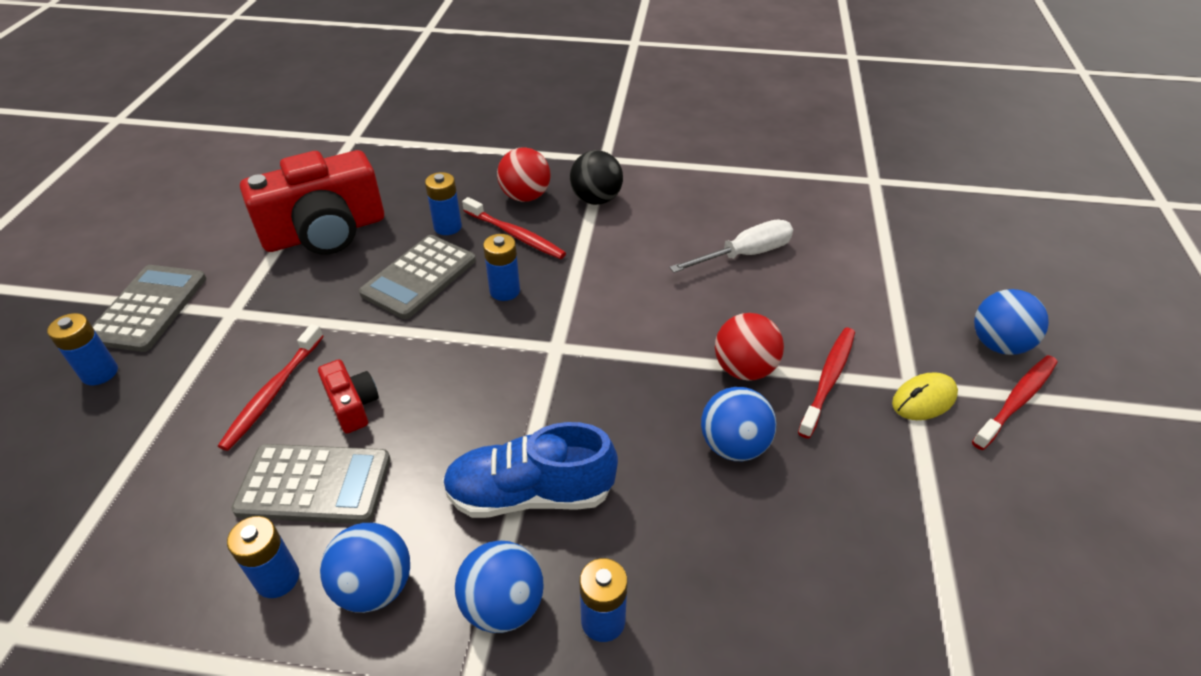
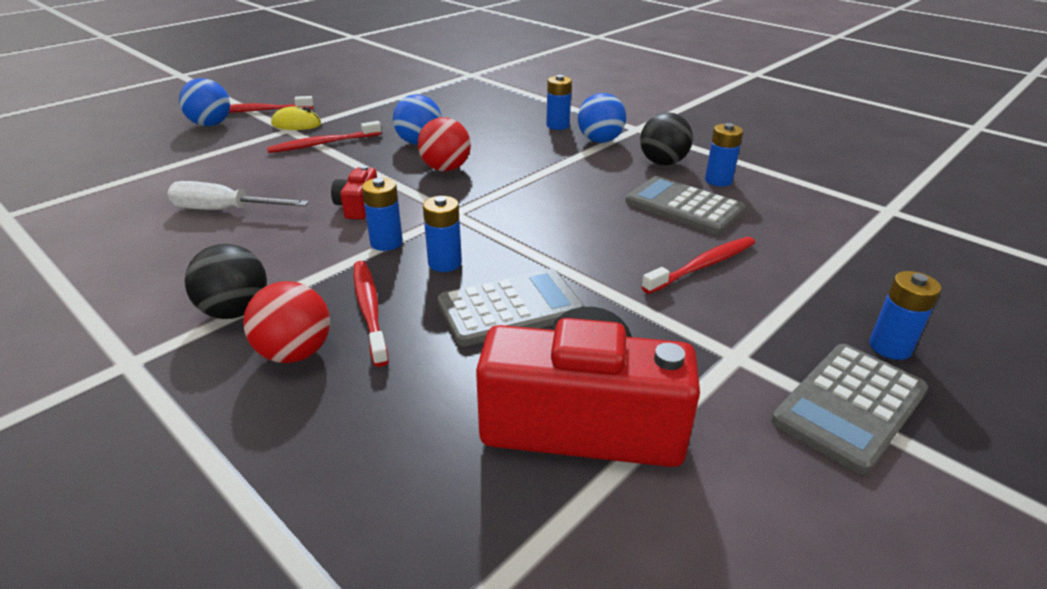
camera: 145 degrees left, 10 degrees down
(352, 405) = (637, 235): red camera -> red camera (357, 206)
(374, 587) = (662, 163): blue ball -> black ball
(447, 227) = (426, 354): blue battery -> blue battery (386, 242)
(530, 494) = (551, 163): blue shoe -> none
(744, 369) = (357, 162): red ball -> red ball (445, 168)

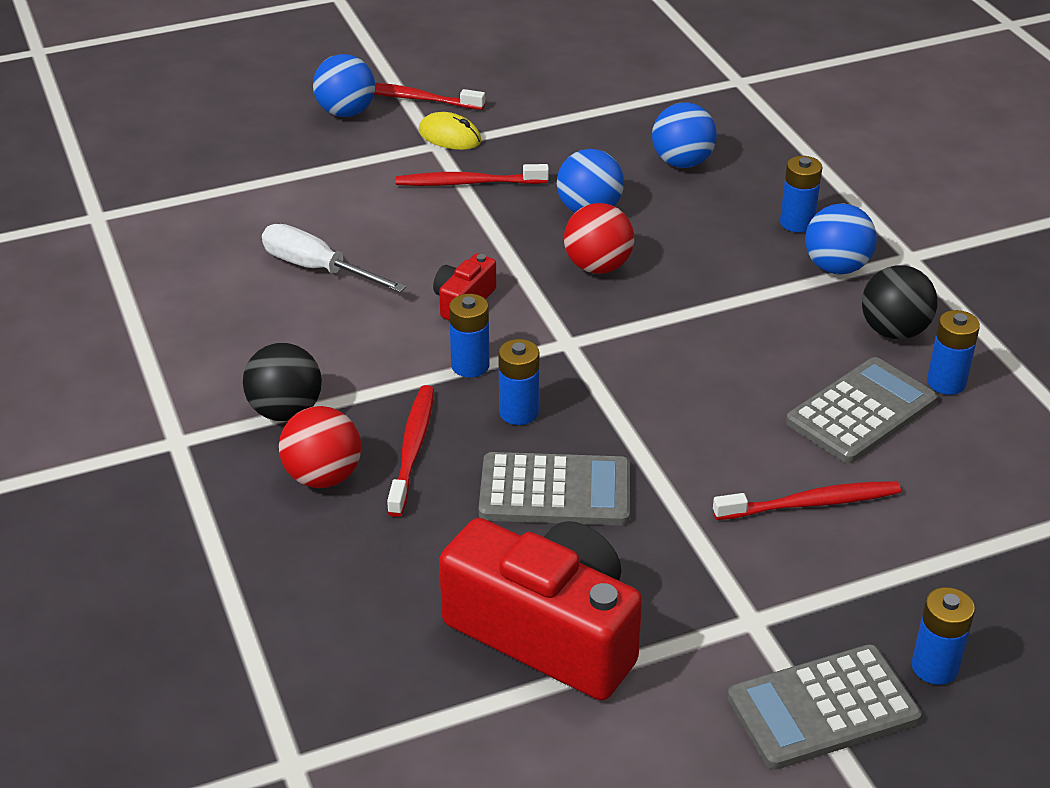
camera: 25 degrees right, 5 degrees up
(464, 111) = (682, 162): none -> blue ball
(683, 206) = (861, 412): grey calculator -> grey calculator turned 75 degrees clockwise

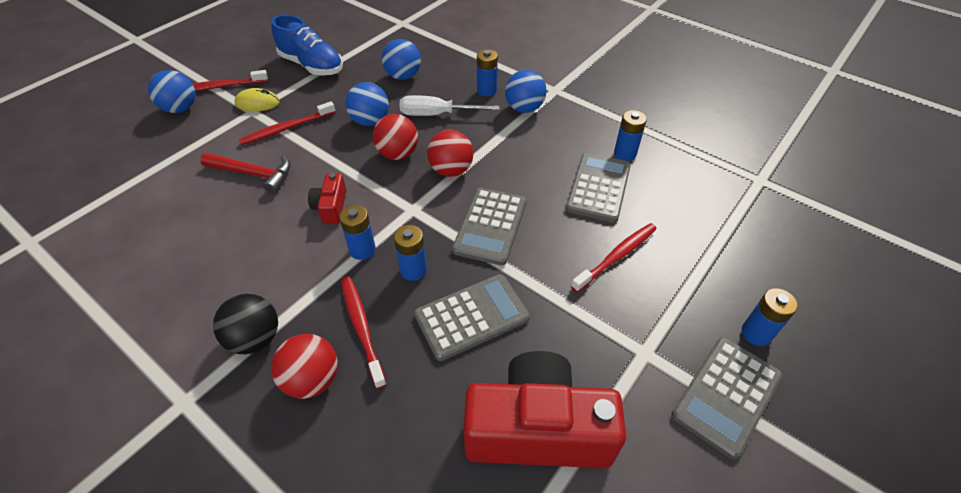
camera: 30 degrees left, 10 degrees up
(317, 269) = (219, 221): white screwdriver -> white screwdriver (437, 114)
(390, 227) = (253, 174): none -> red hammer
(557, 106) = (312, 66): none -> blue shoe
(658, 313) = (451, 170): none -> red ball
(660, 401) = (490, 226): none -> grey calculator
(894, 331) = (578, 134): black ball -> none

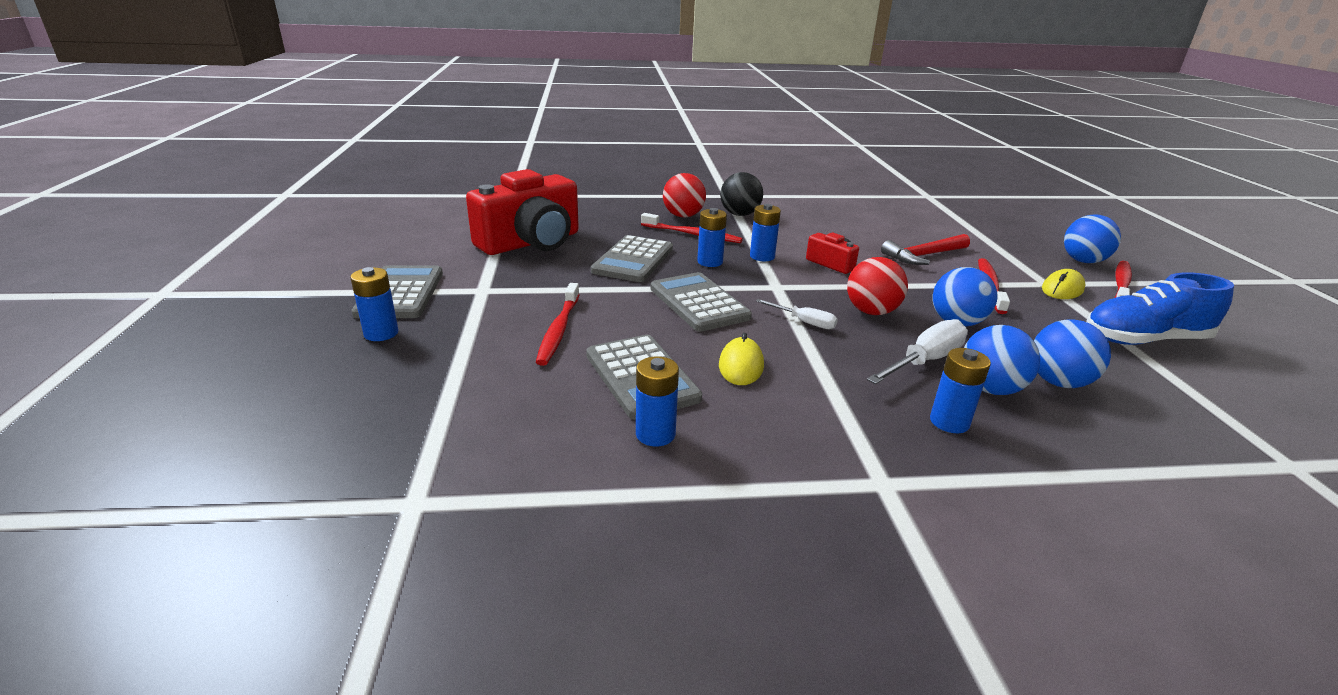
camera: 135 degrees right, 20 degrees down
(451, 170) = (804, 322): red ball -> white screwdriver
(524, 108) = (863, 424): blue ball -> blue ball (990, 389)
(534, 164) = (741, 366): none -> yellow mouse

